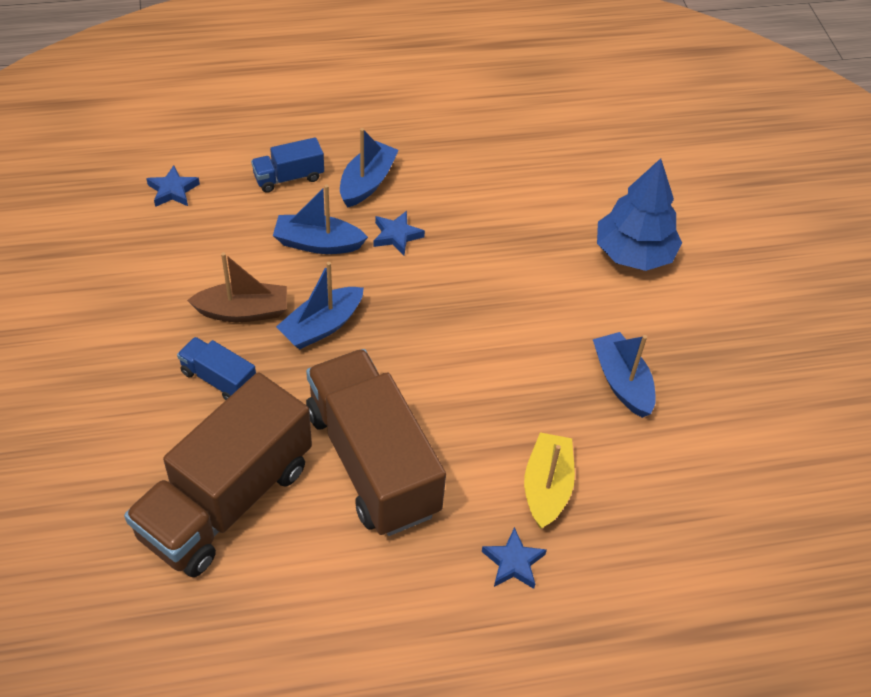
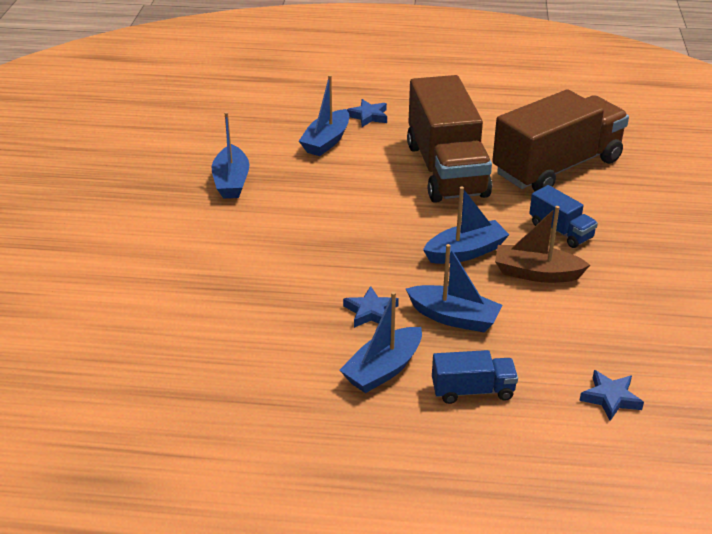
camera: 160 degrees left, 15 degrees down
(547, 487) = (326, 141): yellow boat -> blue boat
(634, 253) = (147, 260): blue tree -> none

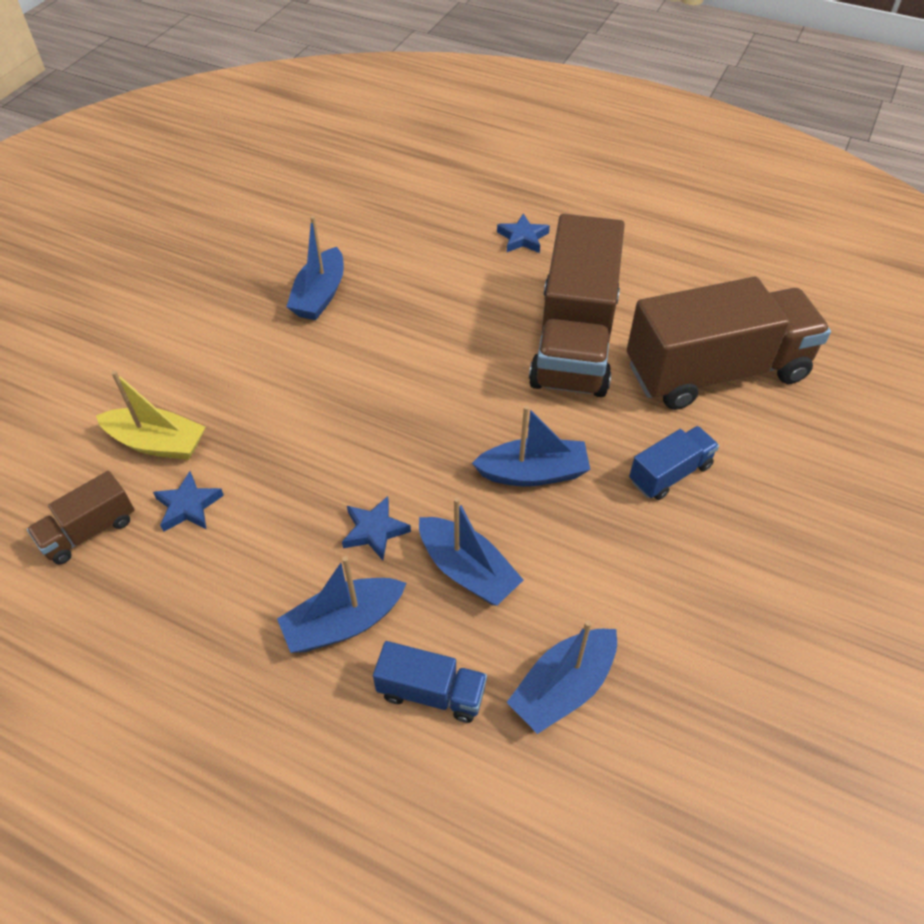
camera: 20 degrees right, 15 degrees up
(142, 366) = (89, 531): none -> brown truck
(160, 300) = (157, 443): none -> yellow boat
(326, 141) = (455, 263): blue boat -> blue boat (563, 687)
(536, 273) = (604, 532): brown boat -> none
(561, 231) = (670, 473): blue truck -> blue truck turned 105 degrees counterclockwise
(610, 398) = (598, 765): blue star -> blue star (188, 506)

